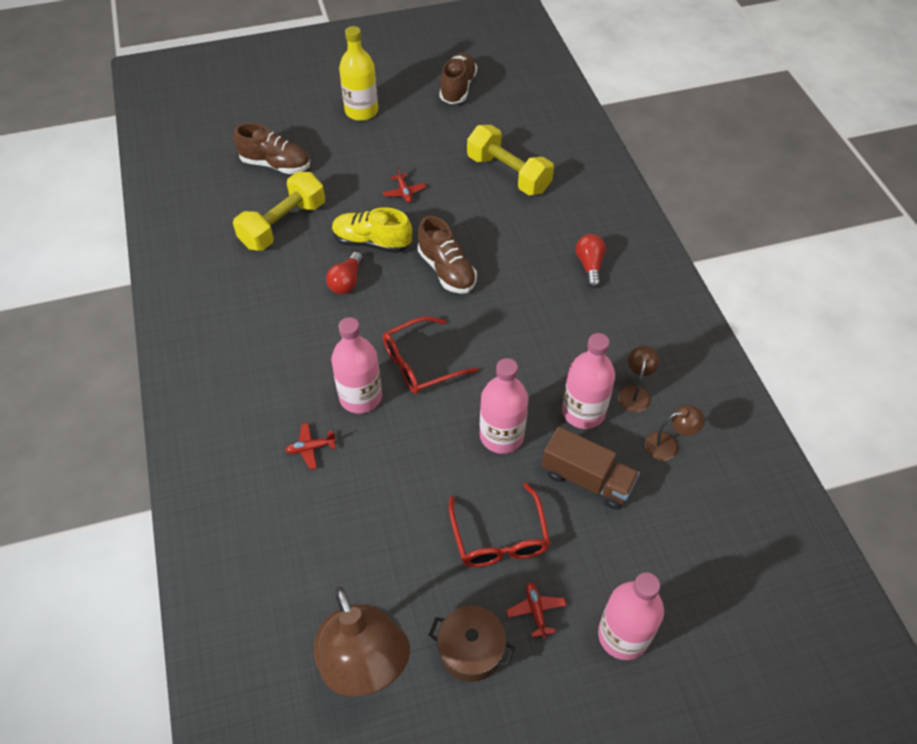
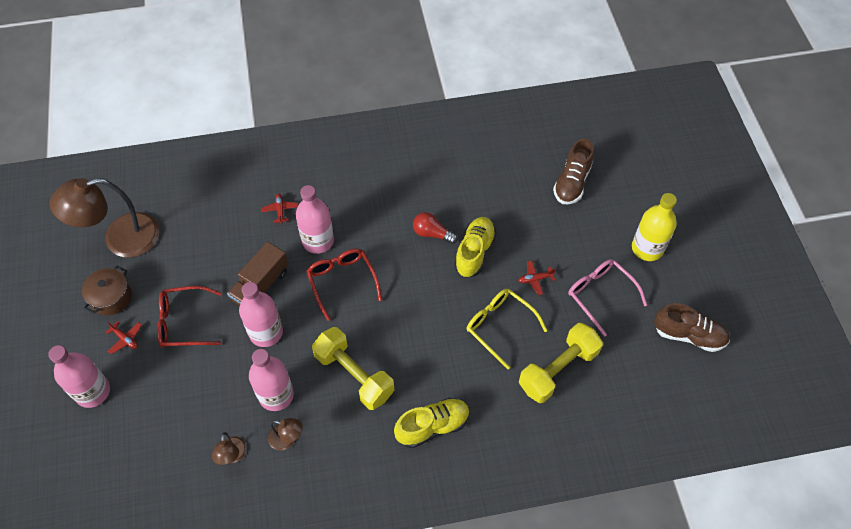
camera: 95 degrees right, 5 degrees up
(283, 225) = (498, 190): yellow dumbbell -> yellow dumbbell (354, 375)
(420, 144) = (601, 295): none -> pink glasses
(446, 270) = (437, 307): brown shoe -> none
(465, 218) = (500, 327): none -> yellow glasses
(536, 611) = (125, 339): red plane -> red plane turned 45 degrees clockwise
(587, 479) = (216, 388): brown truck -> brown truck (261, 285)
(589, 266) = (432, 426): red light bulb -> yellow shoe

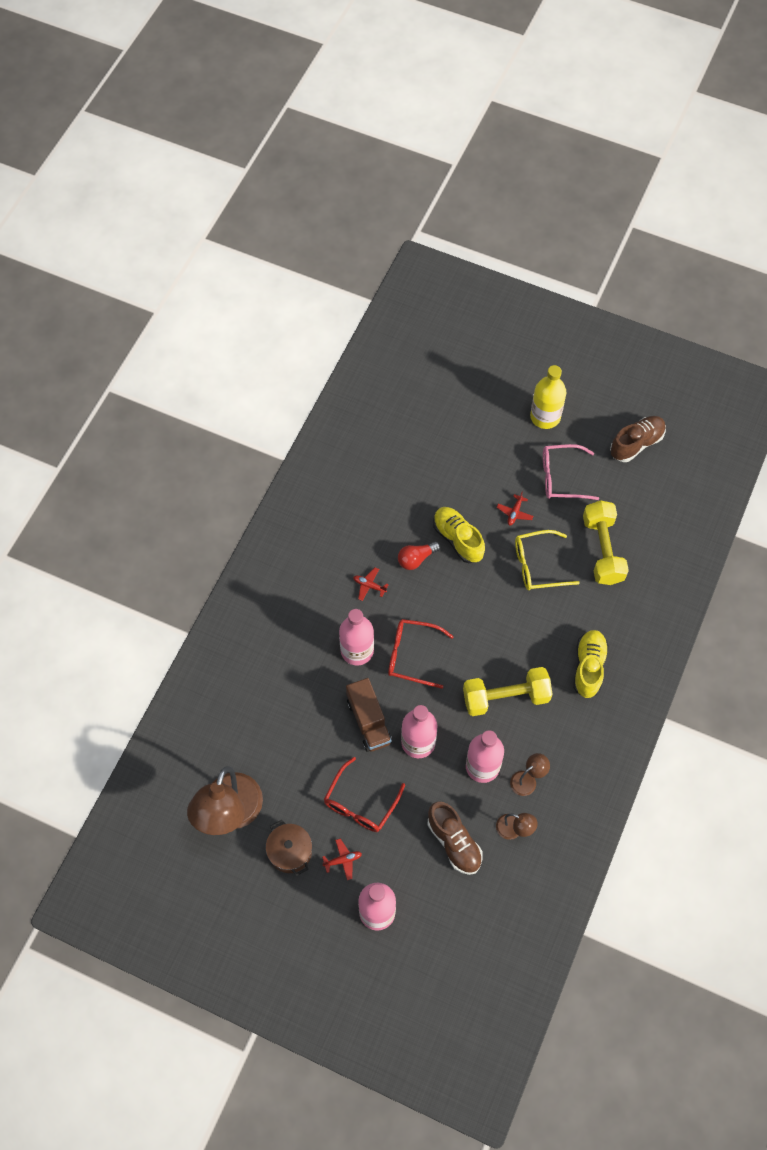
camera: 55 degrees left, 5 degrees up
(280, 210) = (301, 662): red plane -> red plane (369, 586)
(572, 182) = (446, 425): brown shoe -> brown shoe (454, 842)

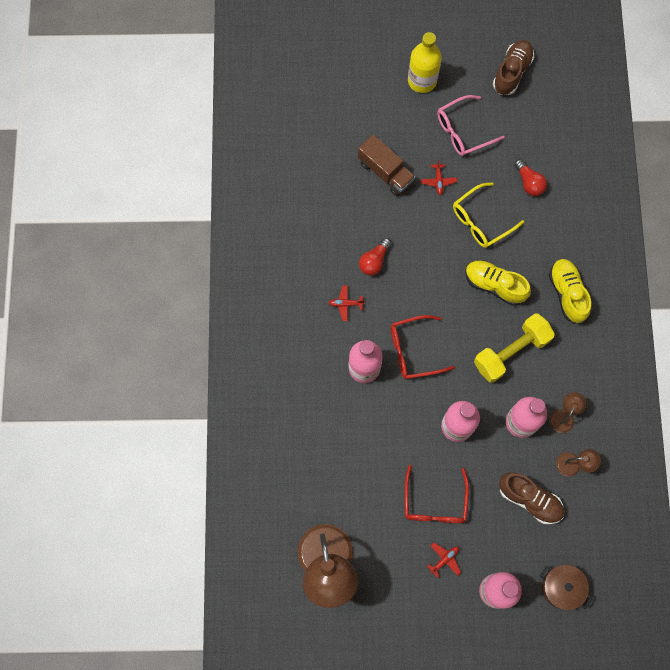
camera: 25 degrees left, 10 degrees up
(290, 852) = (396, 574): brown pot -> brown pot (561, 587)
(368, 721) = (406, 427): brown truck -> brown truck (385, 172)
(458, 539) = (401, 227): yellow shoe -> yellow shoe (494, 285)
(602, 550) = (529, 183): yellow dumbbell -> red light bulb

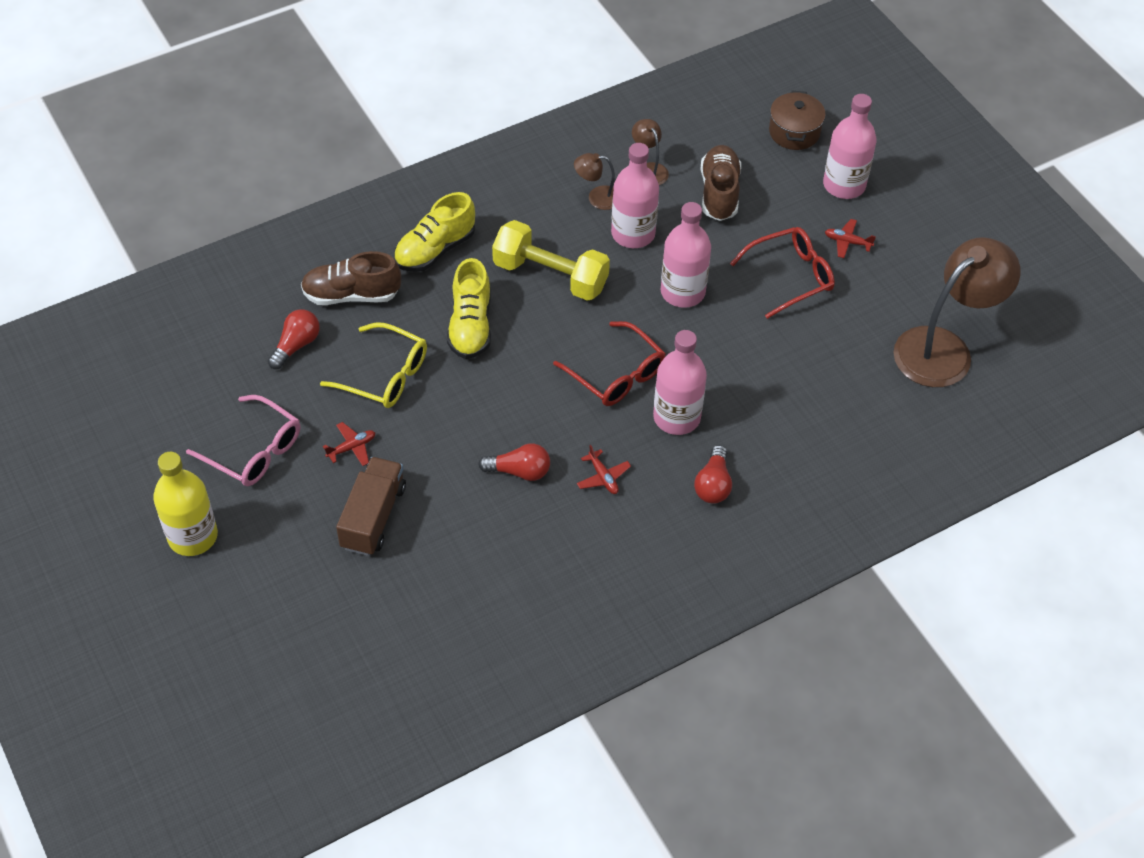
camera: 120 degrees left, 20 degrees down
(307, 361) = (713, 484): none -> red light bulb
(512, 72) = (124, 431): brown shoe -> brown shoe (351, 295)

